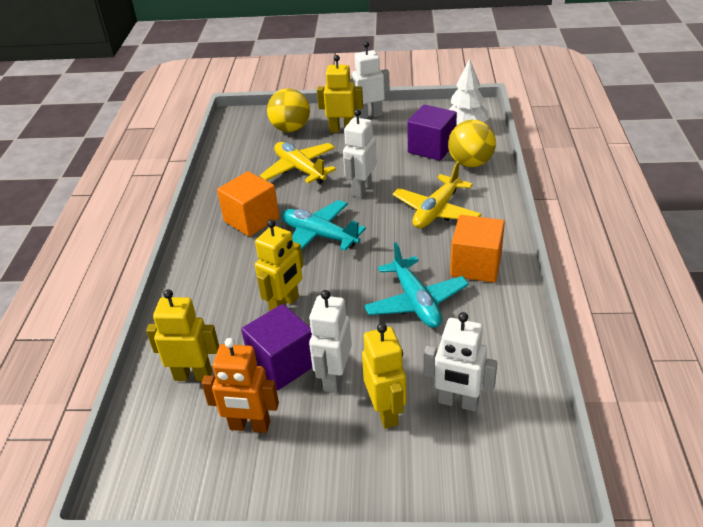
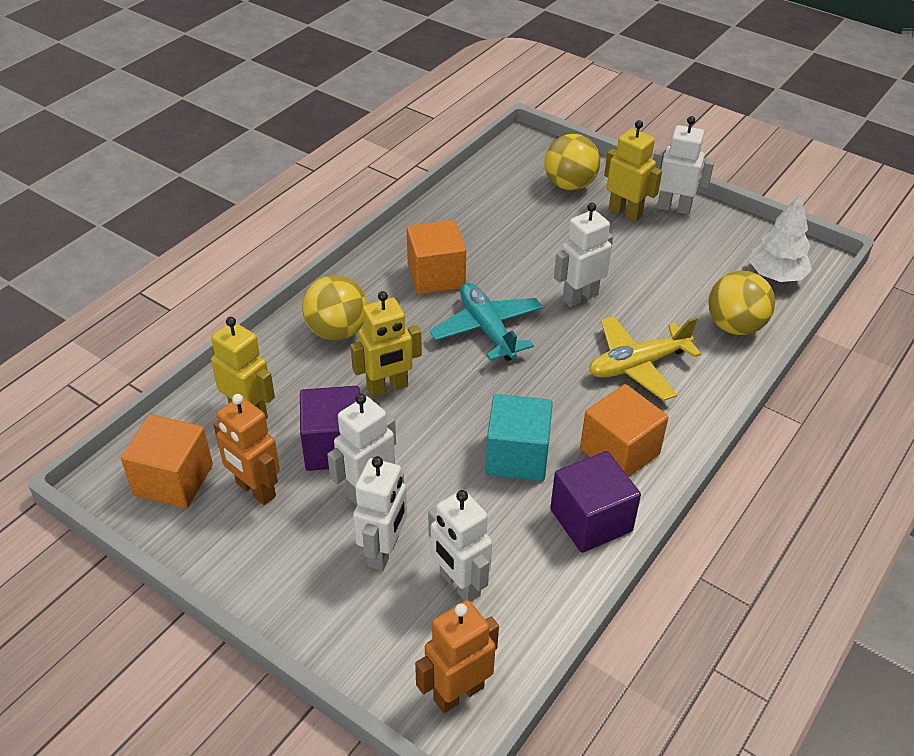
camera: 30 degrees right, 5 degrees up
(174, 457) = (173, 480): none -> orange cube
(211, 287) = (337, 331): none -> yellow ball
(300, 169) = (536, 240): yellow plane -> none
(386, 412) = (384, 551): yellow robot -> white robot
(416, 302) = (517, 456): turquoise plane -> turquoise cube
(431, 148) = (707, 284): purple cube -> purple cube (591, 520)
(527, 472) = (458, 693): none -> orange robot

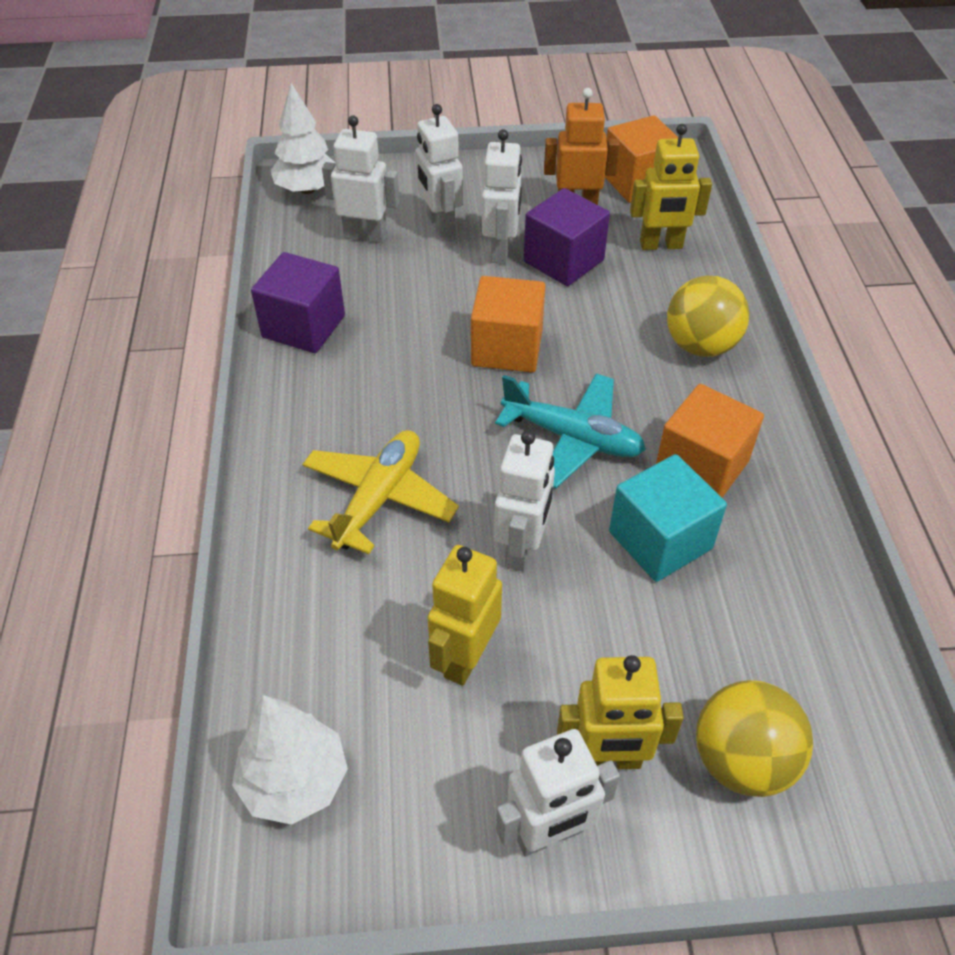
camera: 140 degrees right, 5 degrees up
(387, 388) = (587, 326): yellow robot -> yellow robot (465, 658)
(458, 693) = (307, 189): orange robot -> white tree
(517, 456) = (412, 338): turquoise cube -> turquoise cube (660, 540)
(619, 452) = (324, 395): orange cube -> orange cube (507, 348)
(735, 326) = (301, 634): yellow ball -> none

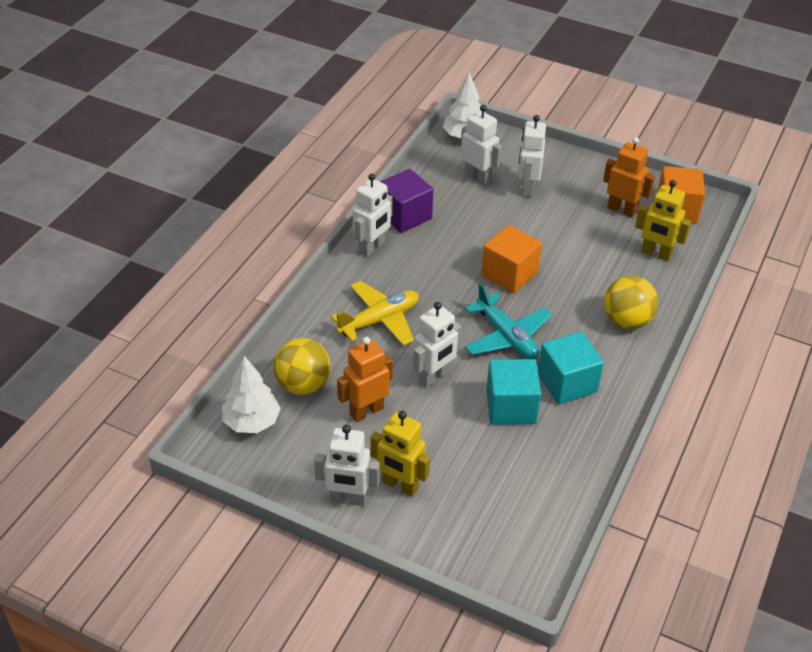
camera: 30 degrees right, 5 degrees down
(465, 658) = (366, 411): yellow robot -> orange robot
(501, 250) = (552, 218): white robot -> white robot (372, 248)
(563, 261) = (585, 239): purple cube -> none
(701, 467) = (567, 383): orange cube -> turquoise cube
(741, 760) = (464, 518): yellow ball -> yellow ball (303, 385)

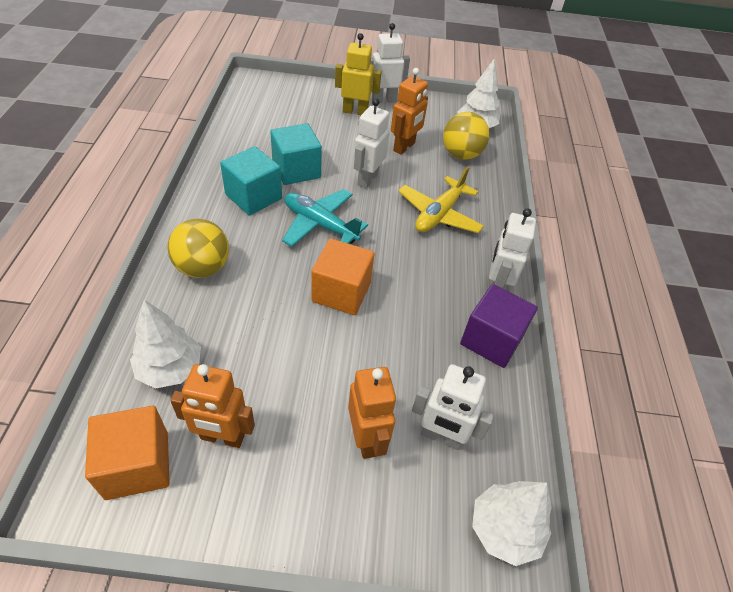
camera: 155 degrees right, 5 degrees up
(527, 188) = (366, 438): white robot -> orange robot
(656, 254) = (170, 369): yellow robot -> white tree

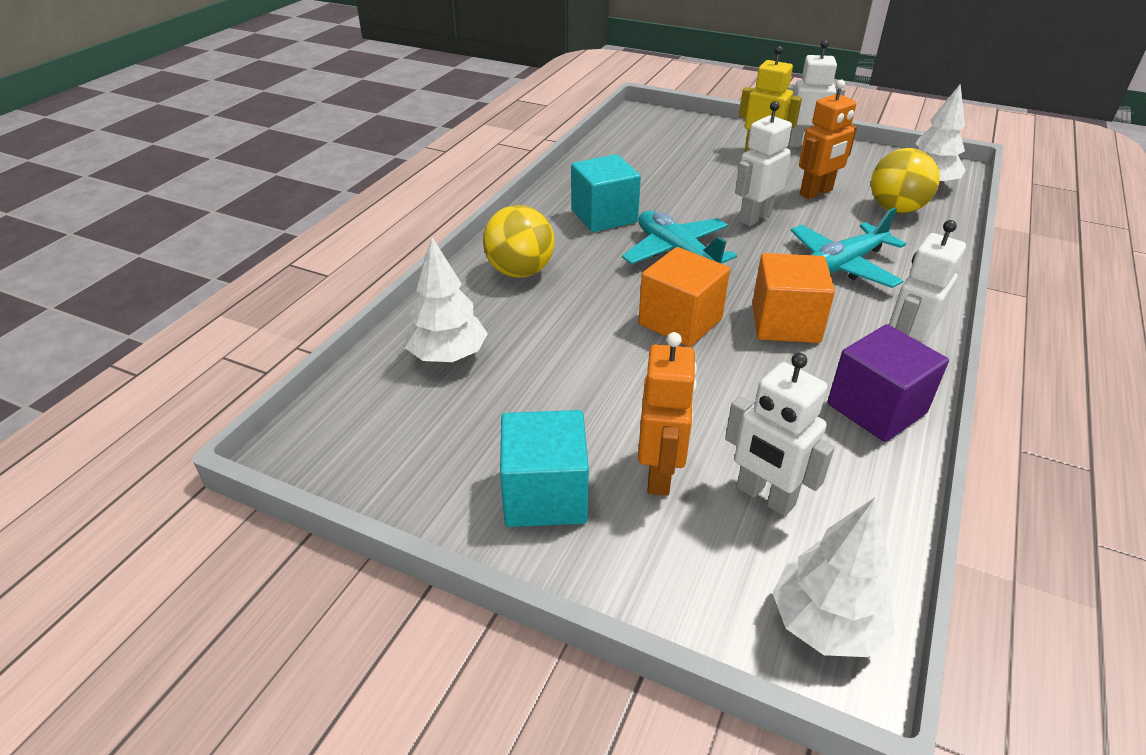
camera: 25 degrees right, 10 degrees down
(137, 465) = (378, 435): orange cube -> orange cube (785, 323)
(222, 437) = (481, 432): orange robot -> none
(296, 170) = (665, 198): turquoise cube -> turquoise cube (545, 495)
(439, 214) = (842, 265): yellow plane -> turquoise plane

